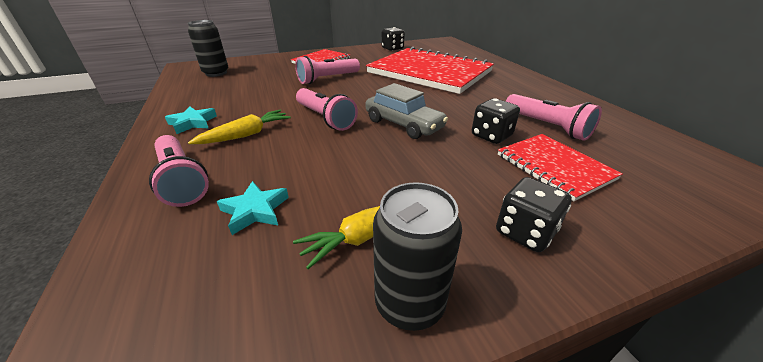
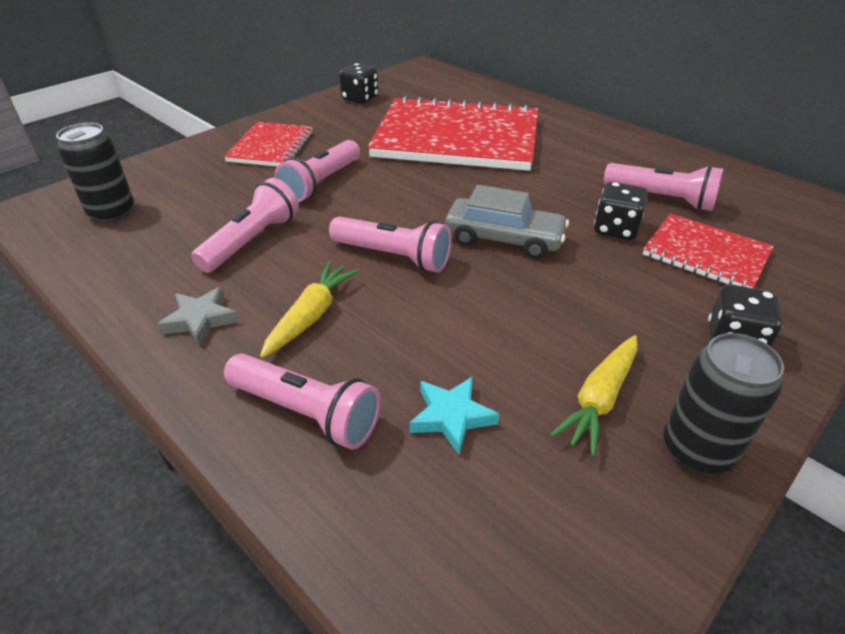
camera: 25 degrees left, 5 degrees up
(193, 123) = (200, 320): turquoise star -> grey star
(261, 96) = (252, 241): none -> pink flashlight

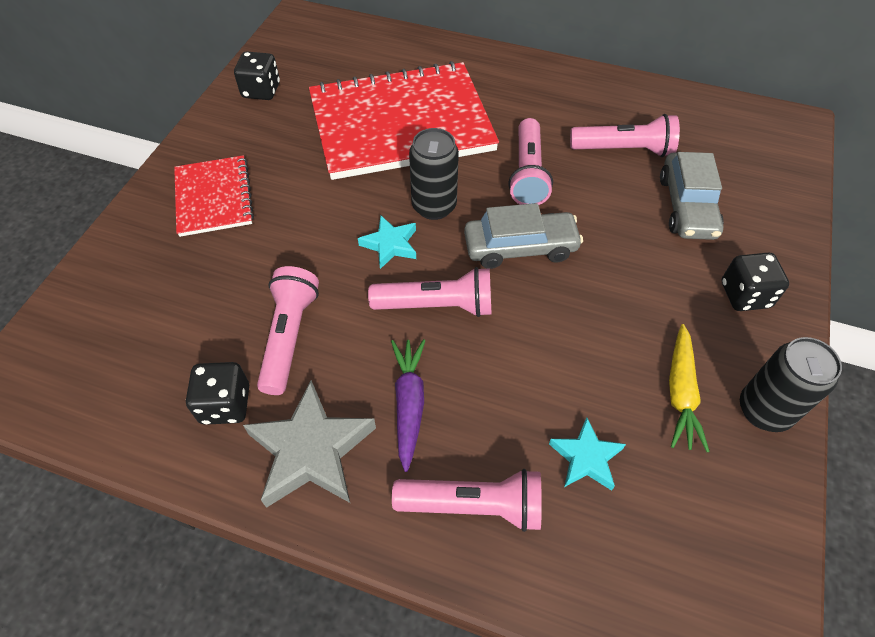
camera: 25 degrees left, 15 degrees up
(112, 213) = (107, 354): black can -> black can (434, 206)
(200, 320) = (311, 450): grey star -> grey star, size x1.75
(311, 316) = (409, 404): yellow carrot -> purple carrot
(321, 183) = (305, 233): pink flashlight -> pink flashlight (527, 174)
(385, 207) = (390, 245): none -> turquoise star
(615, 229) = (605, 201): black dice -> black dice (225, 404)
(705, 254) = (686, 206): red notebook -> grey car

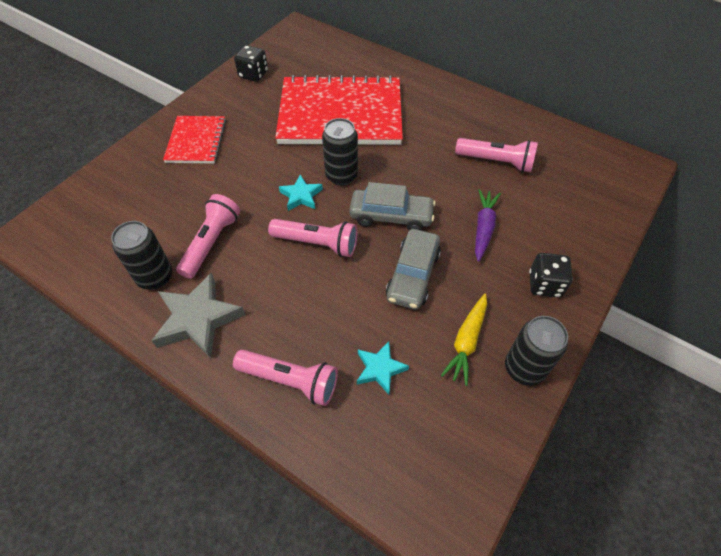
camera: 15 degrees right, 0 degrees up
(225, 404) = (155, 277): black dice -> black can
(409, 404) = (273, 304): purple carrot -> purple carrot (483, 228)
(527, 174) = (417, 166): pink flashlight -> none
(686, 206) = (527, 212): grey car -> grey car (412, 275)

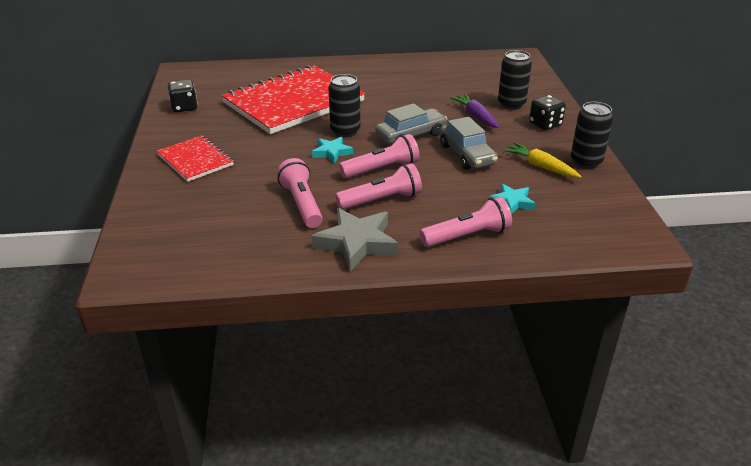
camera: 40 degrees left, 20 degrees down
(155, 277) = (286, 241): black can -> black can (511, 104)
(466, 341) = (541, 167): yellow carrot -> yellow carrot turned 150 degrees clockwise
(496, 162) = (438, 85): pink flashlight -> pink flashlight (381, 200)

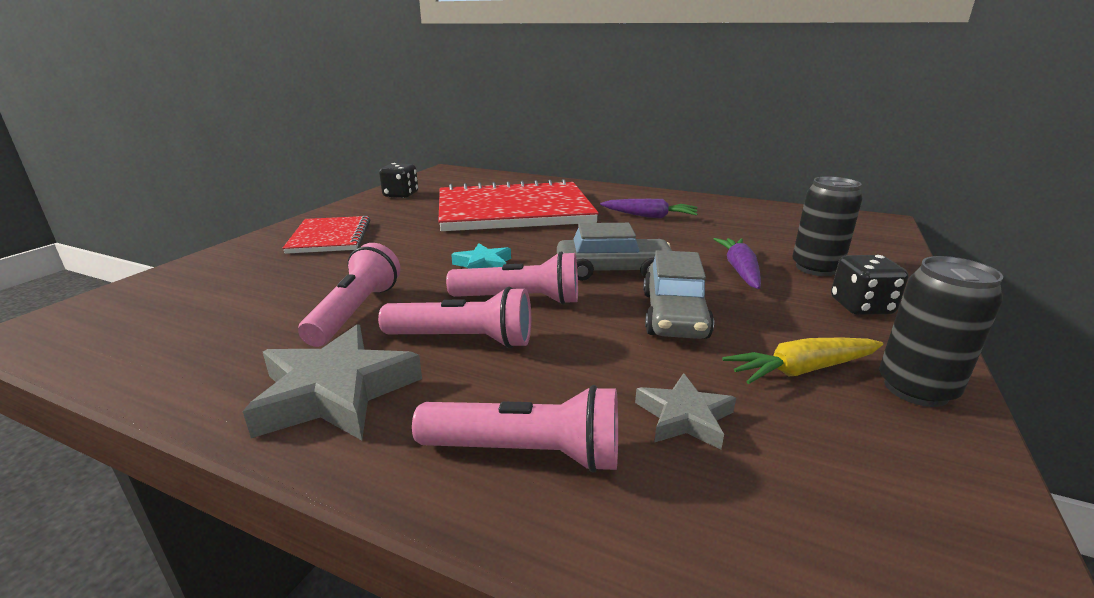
camera: 30 degrees right, 10 degrees down
(345, 131) = (532, 247): black can -> none
(390, 85) = (649, 216): none -> purple carrot
(512, 202) = (684, 417): turquoise star -> grey star
(541, 167) = (802, 370): yellow carrot -> yellow carrot turned 90 degrees counterclockwise

